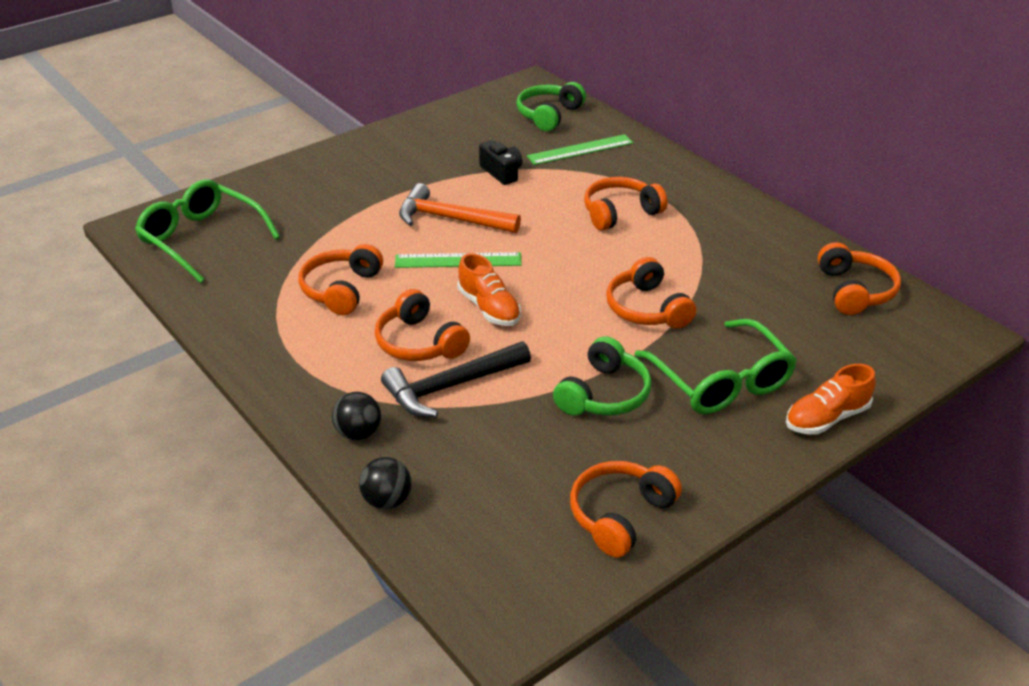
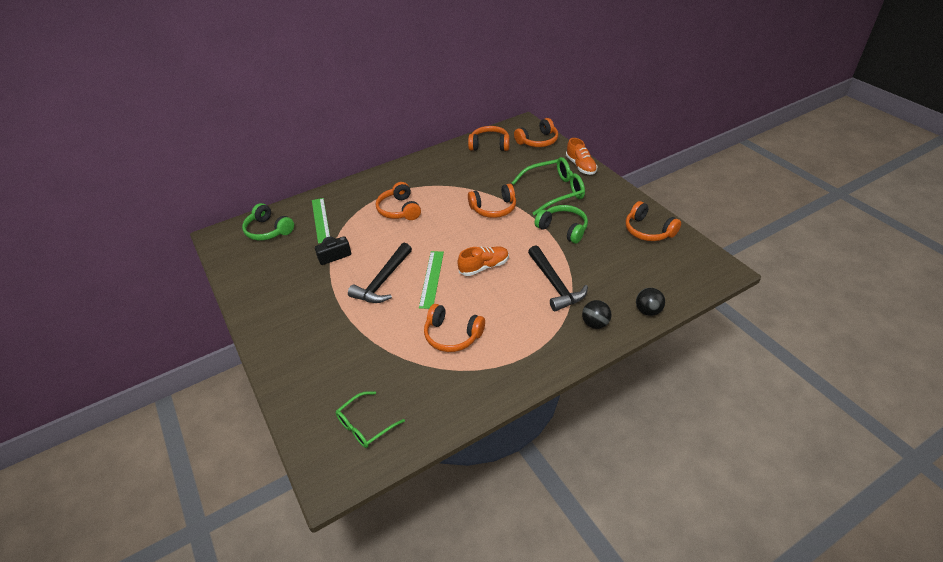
camera: 80 degrees left, 5 degrees up
(200, 238) = (364, 426): green glasses -> green glasses, size x0.61
(419, 343) = (514, 297): orange headphones -> orange headphones (538, 141)
(450, 219) = (383, 281): orange hammer -> black hammer

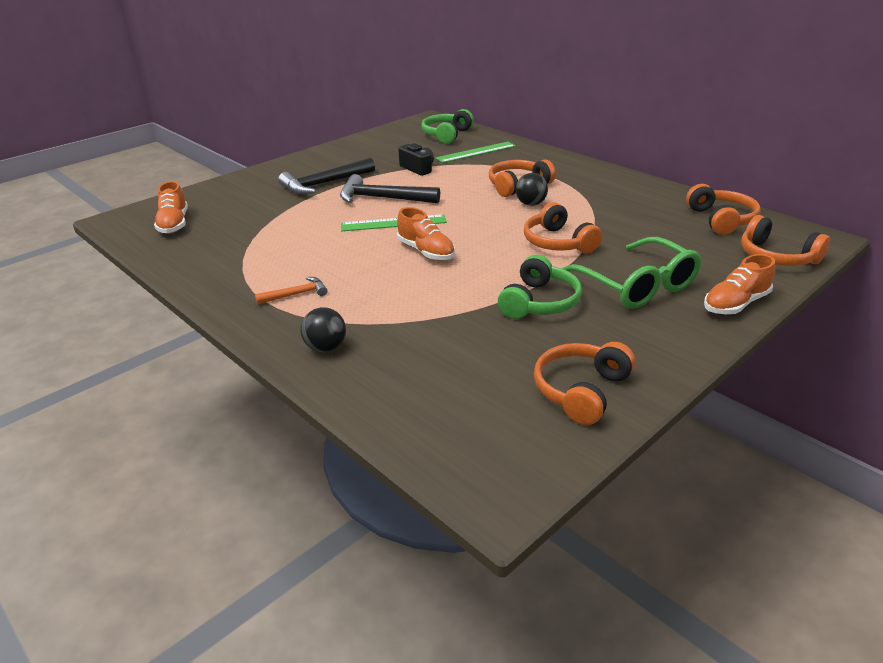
camera: 75 degrees right, 10 degrees down
(364, 426) = (174, 224): green glasses -> orange shoe
(452, 335) = (298, 248): orange headphones -> none
(524, 337) = (296, 294): none -> orange hammer
(555, 285) = (403, 307): black hammer -> black hammer (324, 184)
(648, 311) = (360, 398): black ball -> black ball (531, 204)

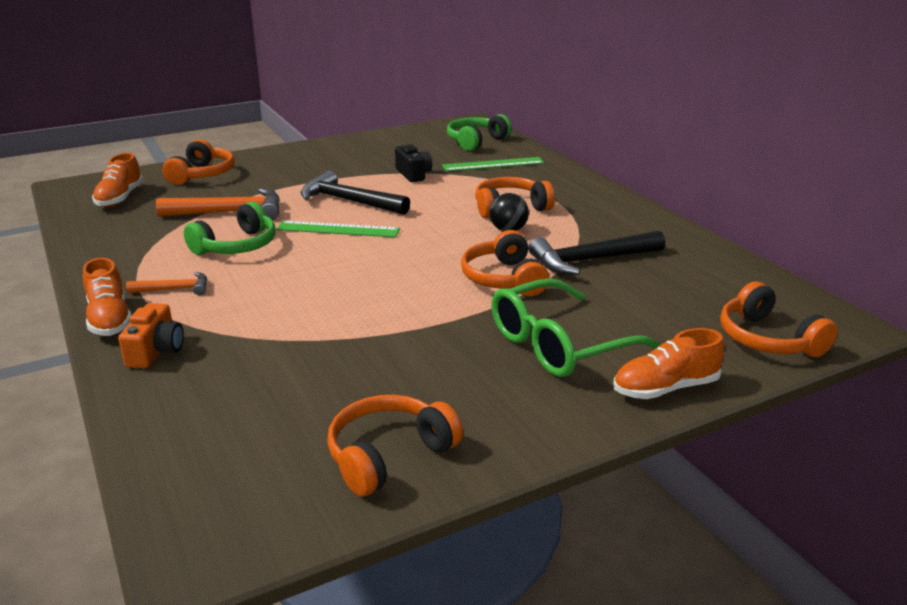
camera: 15 degrees right, 5 degrees down
(288, 222) = (231, 212): none -> orange hammer
(324, 184) = (301, 177): black hammer -> black hammer (590, 260)
(326, 348) = (156, 351): black ball -> orange camera
(426, 252) = (347, 265): orange shoe -> orange shoe (110, 319)
(539, 302) = (425, 343): green headphones -> green headphones (237, 246)
(637, 286) = (558, 345): green glasses -> green glasses turned 75 degrees clockwise
(721, 220) = (729, 282): orange headphones -> orange headphones (202, 174)

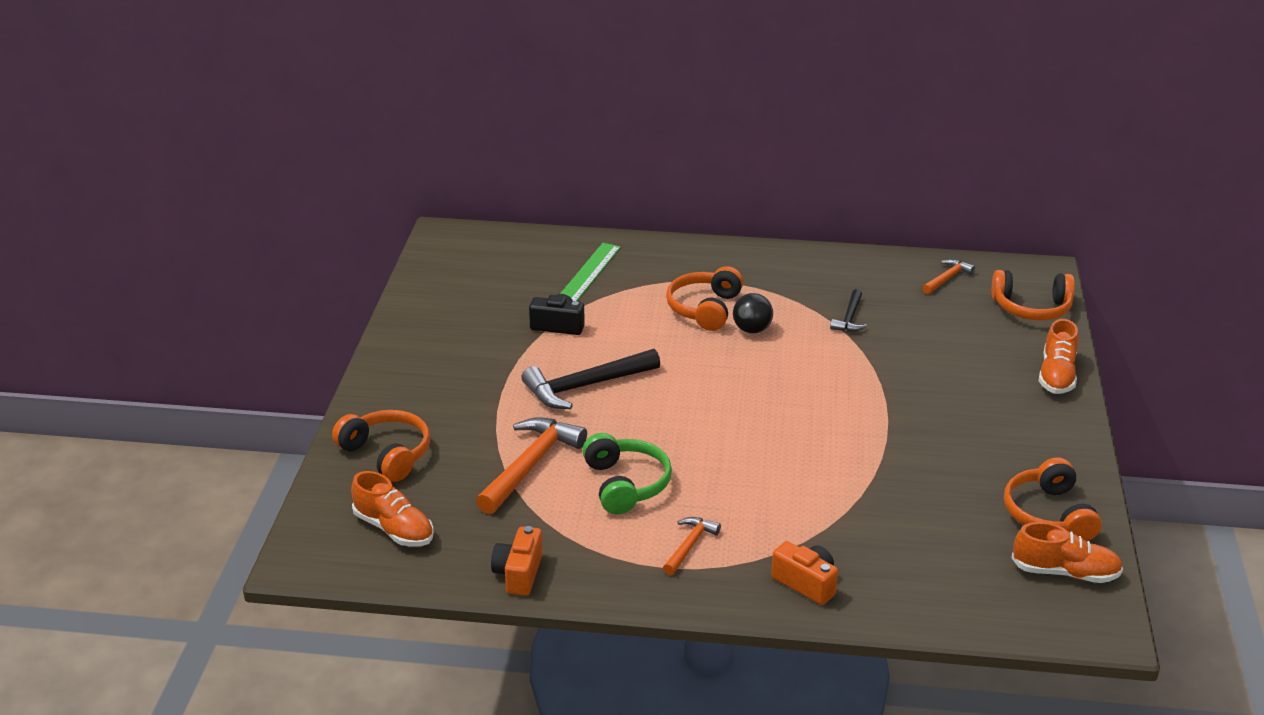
camera: 55 degrees left, 5 degrees up
(94, 244) = (519, 573): none -> orange camera
(110, 319) = (718, 597): orange shoe -> orange shoe (1065, 572)
(338, 229) = (650, 415): green ruler -> none
(476, 141) = (511, 256): green headphones -> none
(504, 279) = (842, 370): orange headphones -> none
(558, 345) = (967, 391): green glasses -> none
(590, 260) = (849, 318): black hammer -> black hammer, size x0.54
(736, 283) = (947, 278): none -> orange hammer

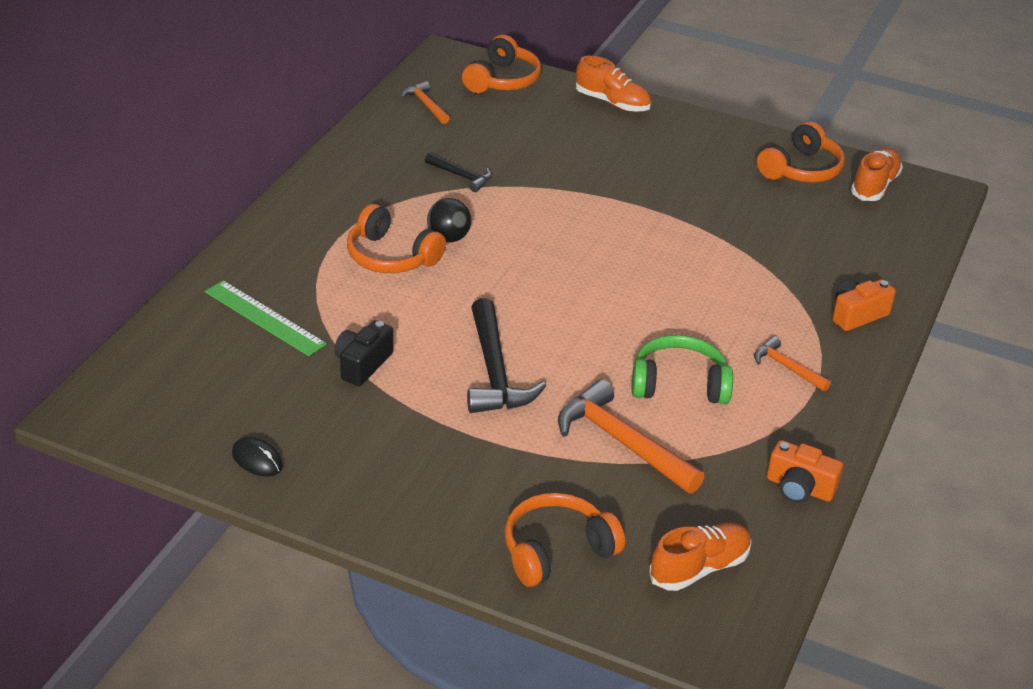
camera: 75 degrees left, 5 degrees up
(429, 307) = (257, 460): none -> black mouse
(1048, 515) = (801, 169): orange headphones -> orange headphones turned 60 degrees counterclockwise

